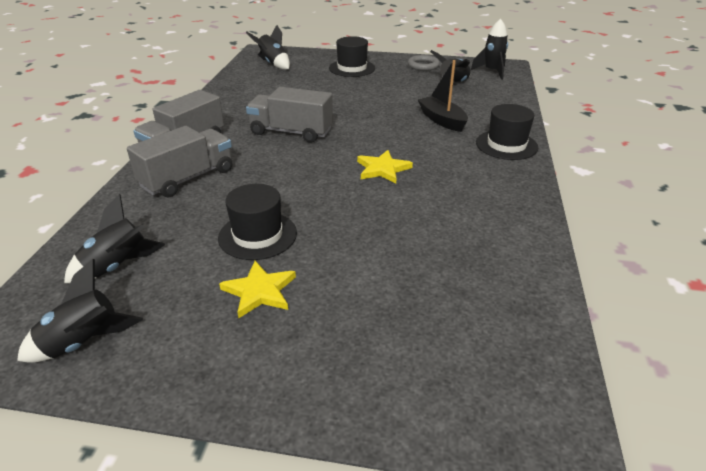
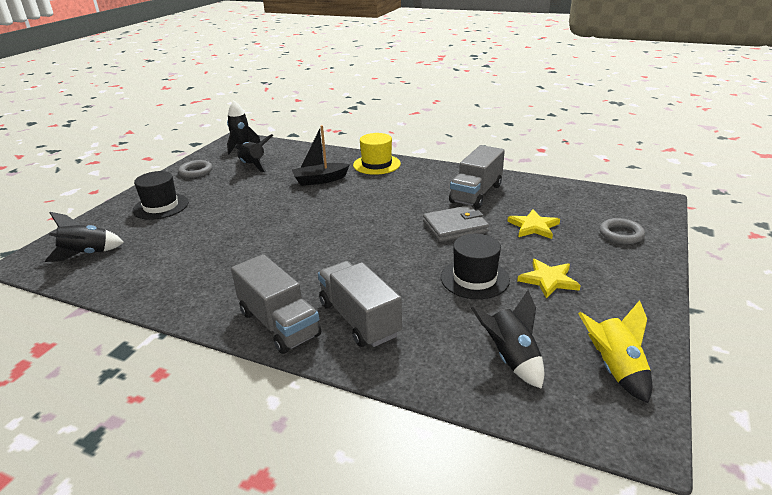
camera: 75 degrees left, 5 degrees down
(83, 343) = (615, 369): black rocket -> yellow rocket
(291, 132) = (292, 252): grey truck -> grey truck (476, 193)
(369, 213) = (455, 227): none -> grey wallet
(382, 169) = (390, 214): yellow star -> yellow star (533, 227)
(402, 372) = (621, 234): none -> grey ring
(506, 145) = (376, 164): black hat -> yellow hat

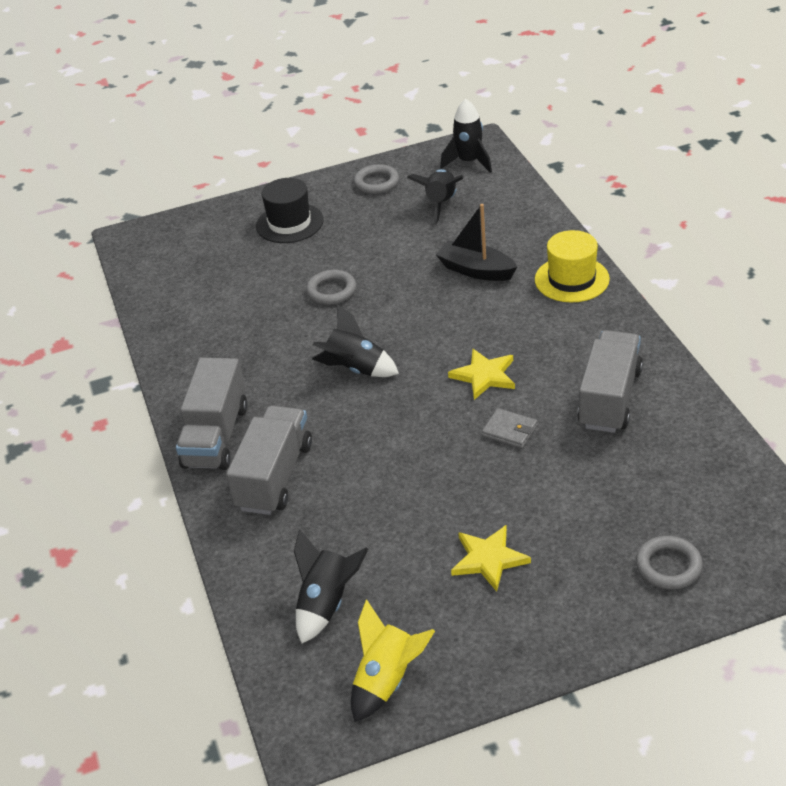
camera: 50 degrees right, 10 degrees up
(87, 254) = (174, 256): black rocket -> black rocket (356, 369)
(243, 221) = (331, 291): none -> grey ring
(455, 227) = (510, 431): grey wallet -> grey wallet, size x0.59
(474, 278) = (426, 506): black hat -> none
(476, 193) = (609, 398): grey truck -> grey truck turned 120 degrees clockwise
(533, 227) = (590, 487): yellow star -> yellow star (484, 376)

